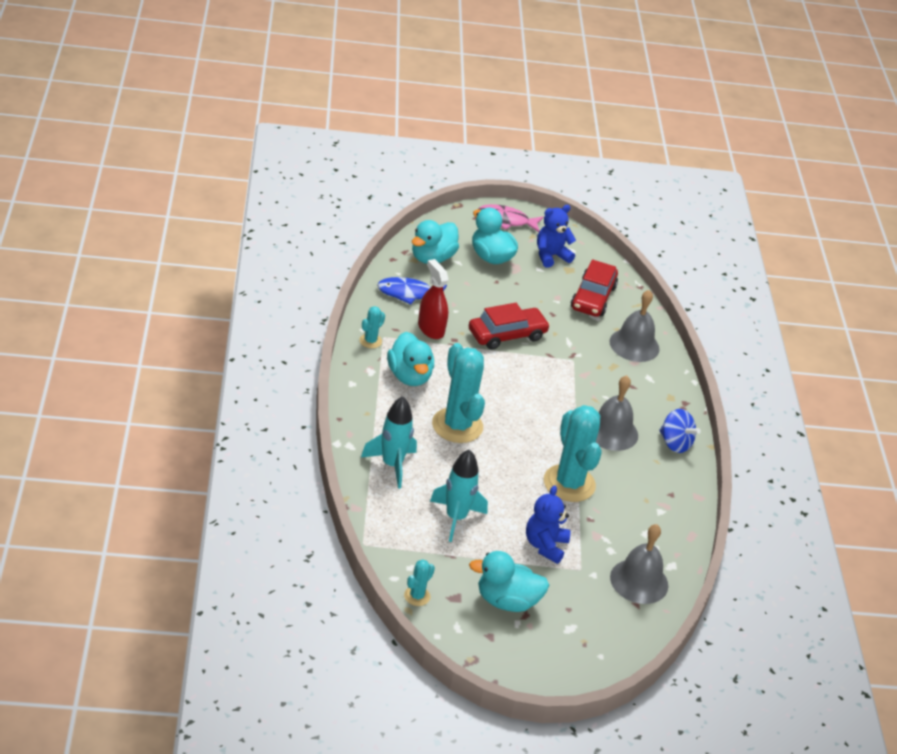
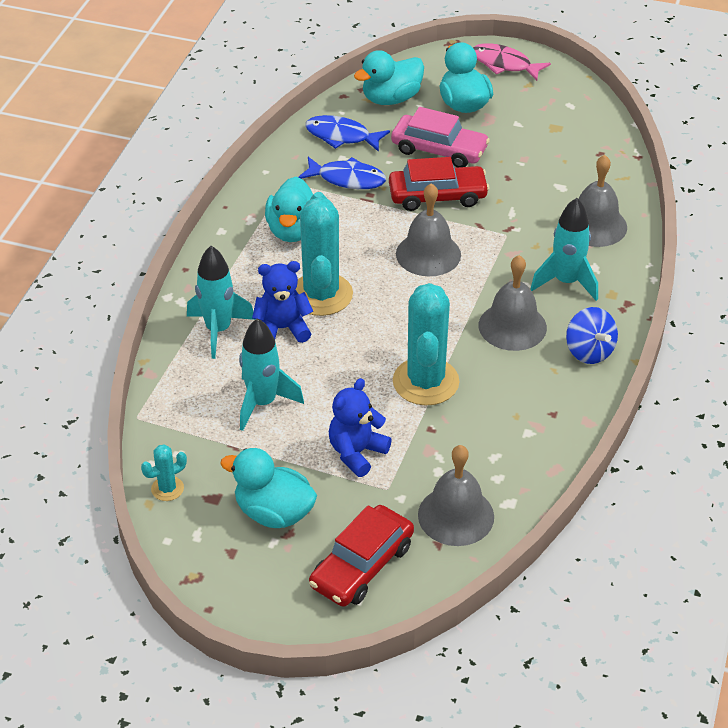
camera: 25 degrees right, 5 degrees up
(370, 341) = (268, 185): turquoise cactus -> none
(431, 329) = (347, 179): red spray bottle -> blue fish
(490, 297) = (439, 150): none -> pink car
(522, 383) = (428, 254): none -> grey bell
(551, 256) = (540, 110): blue teddy bear -> blue teddy bear (282, 329)
(593, 297) = (569, 163): red car -> red car (362, 565)
(634, 392) = (566, 282): none -> turquoise rocket

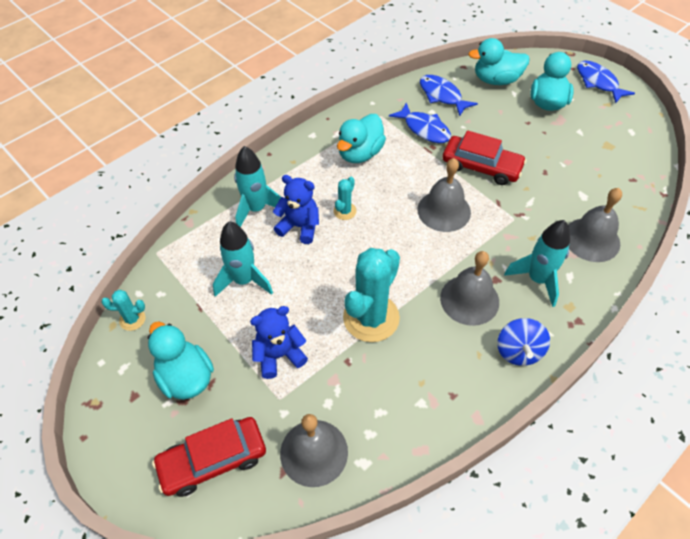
camera: 30 degrees right, 10 degrees up
(321, 294) = (345, 211): turquoise cactus -> turquoise cactus, size x0.46
(439, 150) = (506, 131): pink car -> none
(504, 64) = (598, 82): pink fish -> blue fish

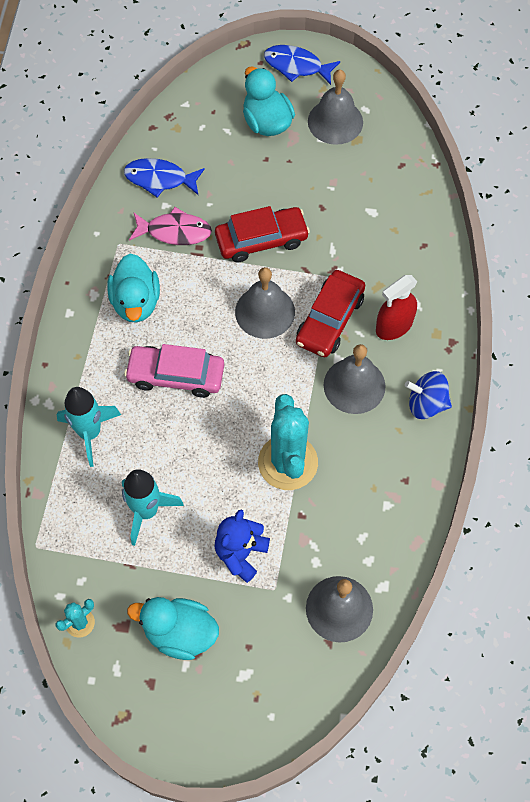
camera: 40 degrees left, 10 degrees up
(213, 460) = (267, 678): red car -> red car (330, 320)
(299, 227) = (148, 421): blue teddy bear -> none
(345, 211) = (176, 375): turquoise cactus -> pink car
(424, 129) = (175, 231): blue fish -> pink fish
(496, 80) = (198, 125): turquoise duck -> none
(518, 351) = (426, 404): blue spinning top -> blue spinning top turned 135 degrees clockwise
(537, 279) = (394, 326): turquoise rocket -> red spray bottle
(591, 239) = (409, 254): grey bell -> grey bell (335, 121)

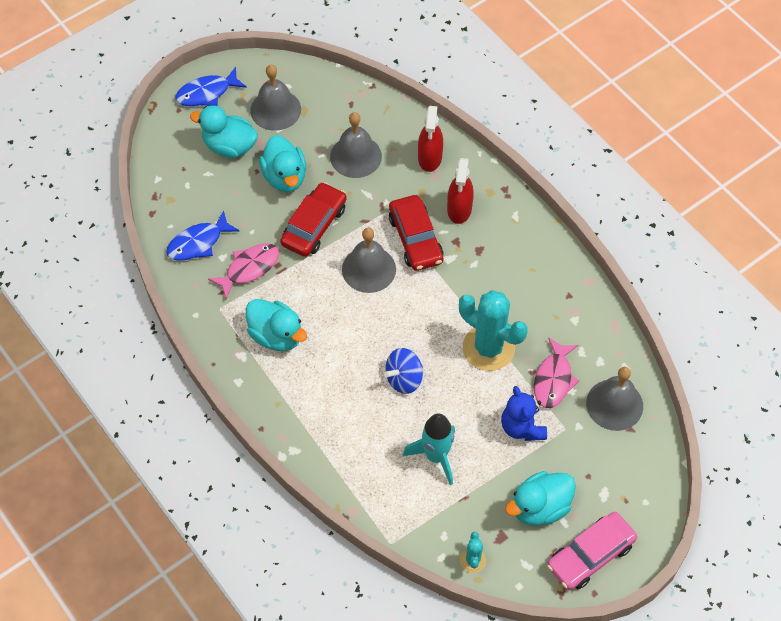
camera: 45 degrees left, 5 degrees down
(90, 433) = (343, 443): turquoise rocket -> none
(176, 375) = (357, 358): pink car -> pink car (590, 555)
(282, 182) = (285, 177): none -> turquoise duck
(311, 538) = (553, 379): none -> pink fish
(354, 385) = (476, 266): grey bell -> grey bell (355, 156)
(417, 262) = (430, 157): none -> red spray bottle
(426, 404) = (531, 239): blue spinning top -> blue spinning top (404, 379)

